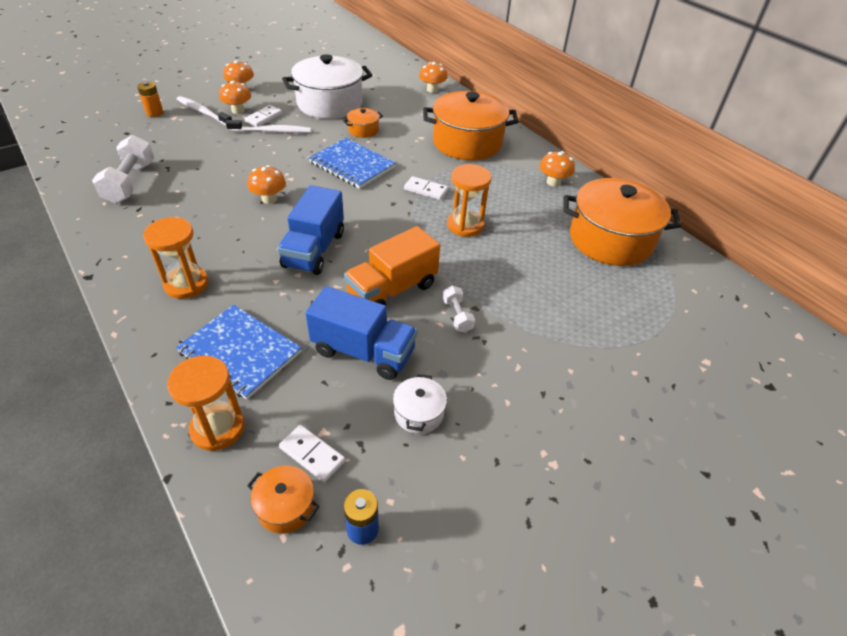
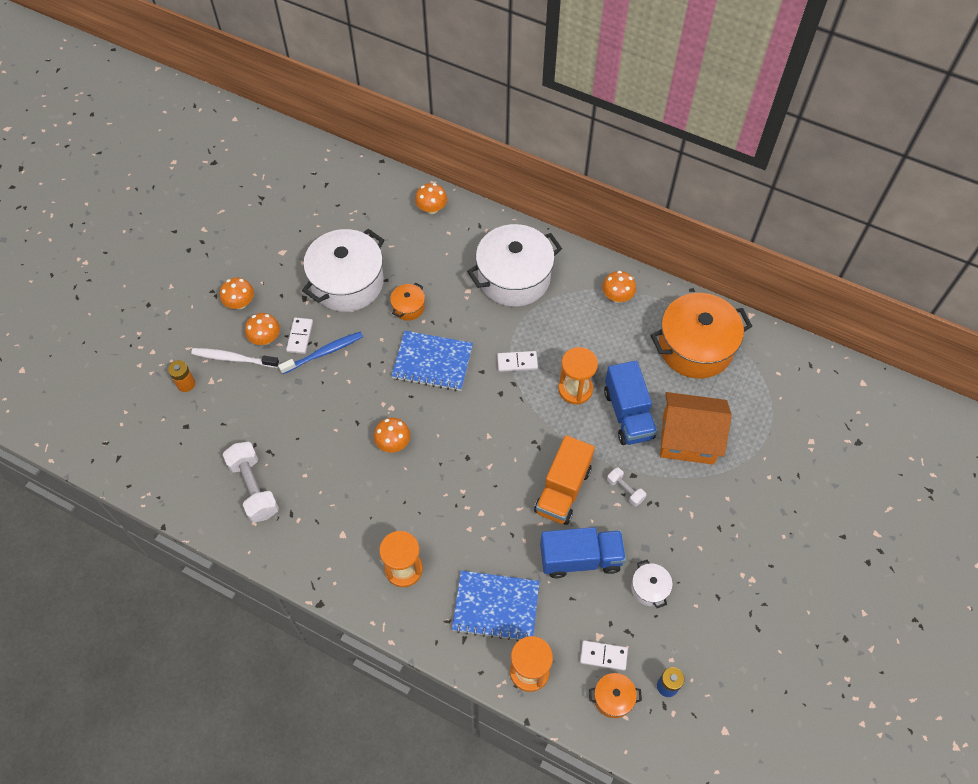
camera: 25 degrees left, 15 degrees up
(272, 131) = (324, 353): white toothbrush -> blue toothbrush
(314, 250) = (474, 481): blue truck -> blue truck (628, 414)
(467, 142) = (514, 277): orange pot -> white pot
(557, 303) = (688, 439): none -> orange house

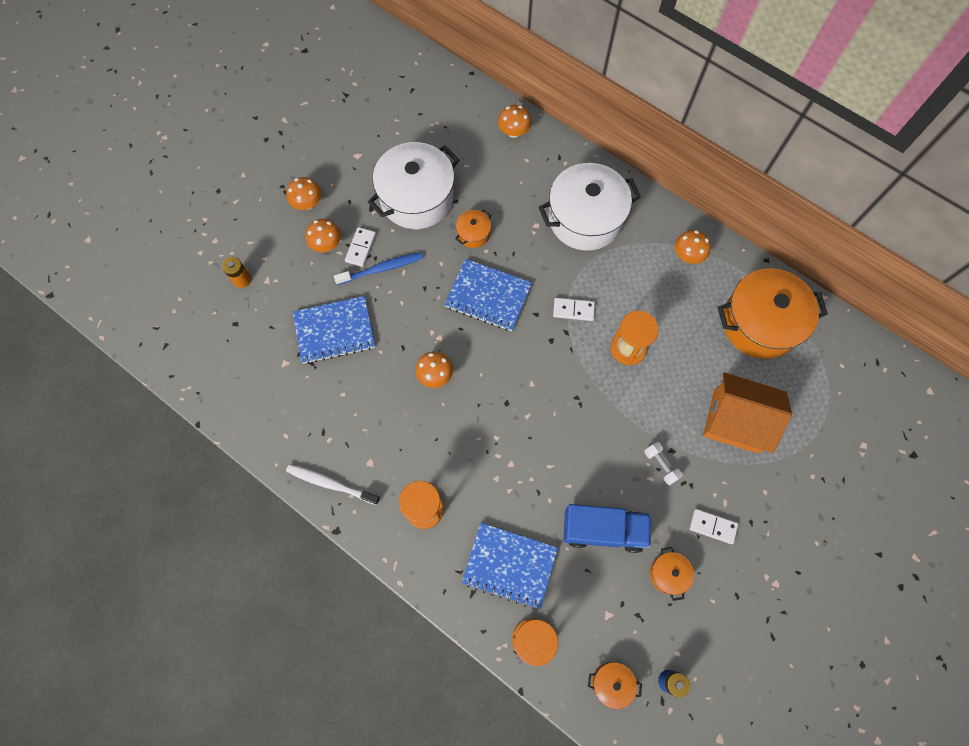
camera: 10 degrees right, 10 degrees up
(233, 358) = (292, 260): white toothbrush -> white toothbrush (331, 483)
(254, 488) = (291, 399): white dumbbell -> none
(286, 417) = (334, 331): none -> blue notebook
(563, 490) = (597, 454): orange truck -> none
(603, 656) = (609, 637): white domino -> white domino (713, 526)
(628, 414) = (677, 384): blue truck -> none
(649, 588) = (668, 574): white pot -> orange pot

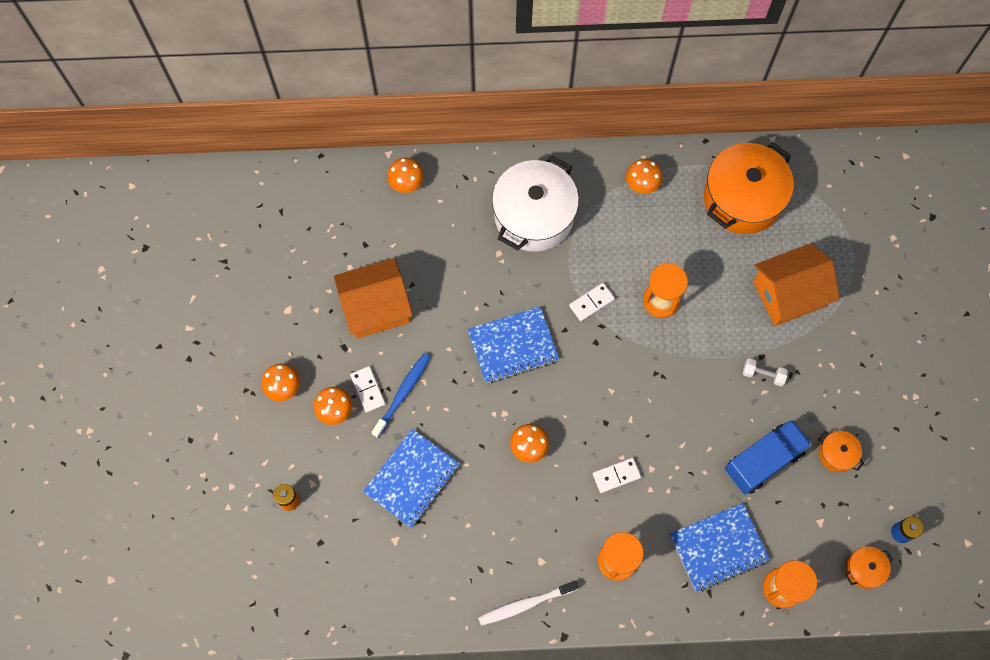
camera: 40 degrees left, 0 degrees up
(416, 198) = (376, 307): white pot -> orange house
(473, 234) = (453, 301): orange pot -> none
(713, 526) = (838, 391): white domino -> white domino (616, 475)

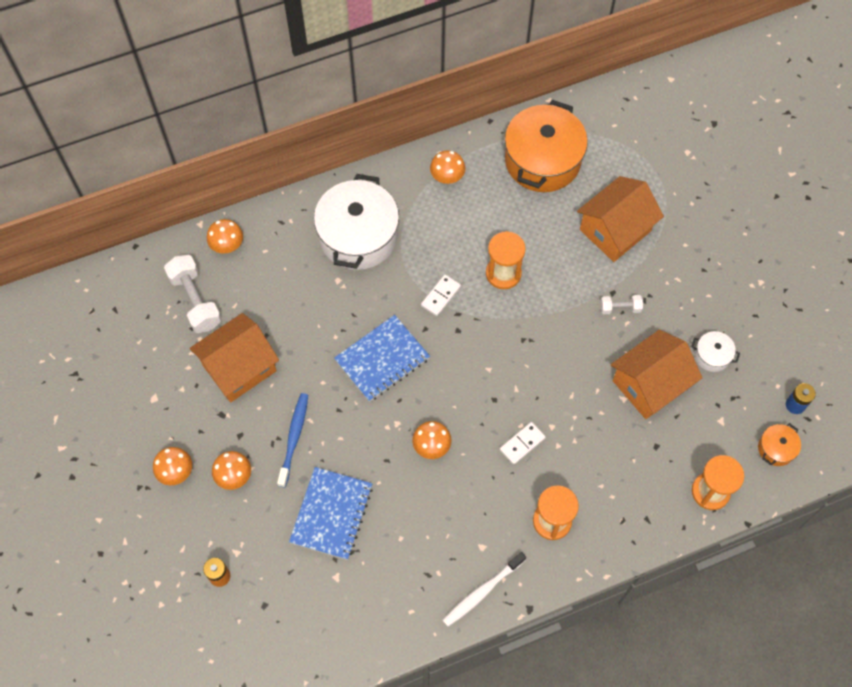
camera: 20 degrees left, 5 degrees down
(358, 228) = (195, 300): none -> white dumbbell
(368, 390) = (259, 446): white domino -> none
(718, 547) = (639, 476): blue notebook -> none
(763, 461) = (650, 384): blue truck -> orange house
(836, 454) = (712, 355): orange pot -> white pot

